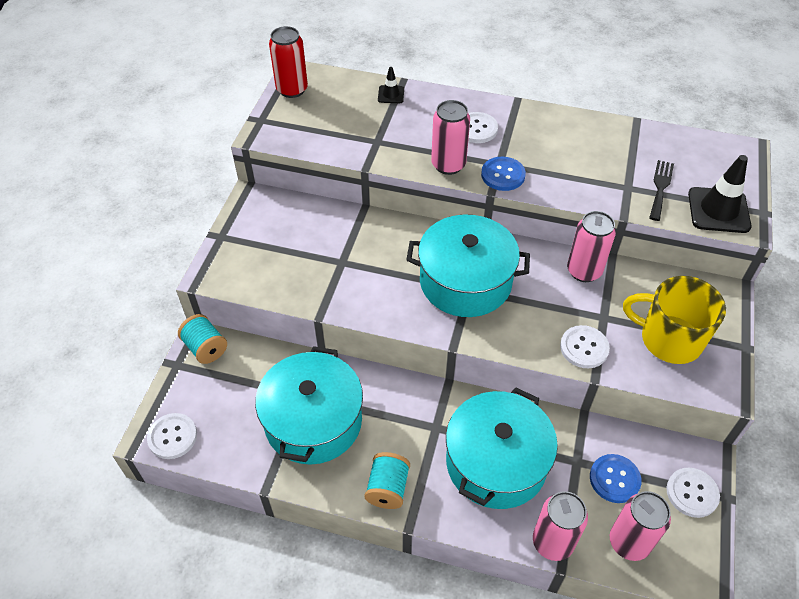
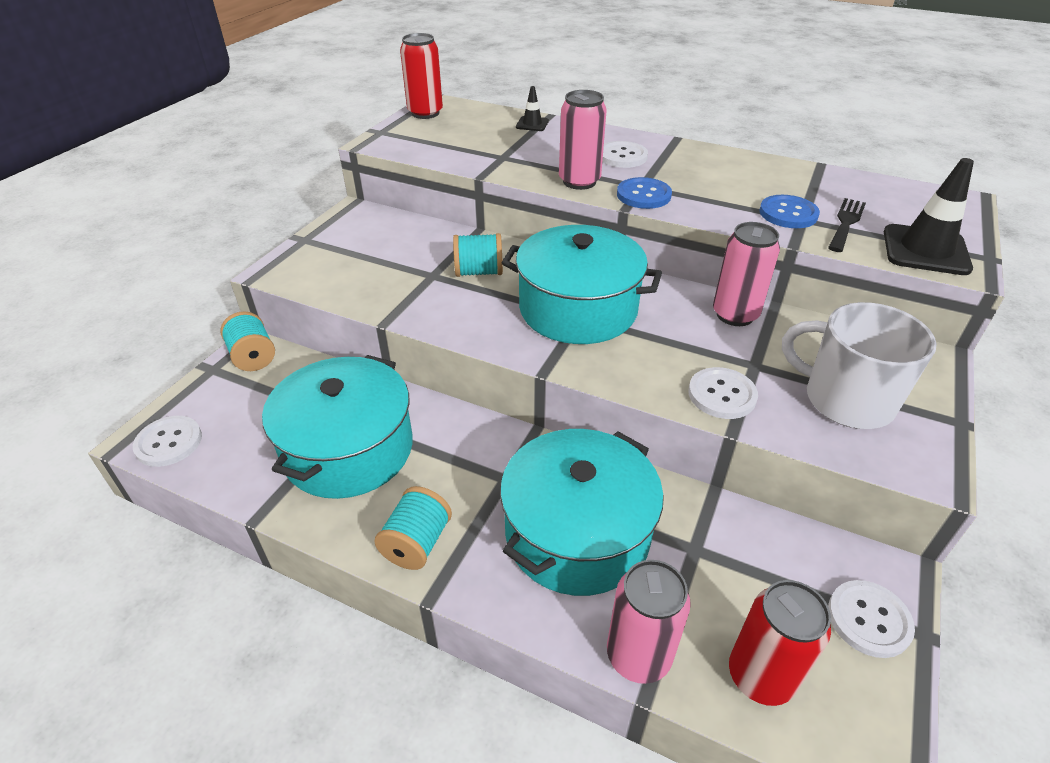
camera: 10 degrees right, 10 degrees down
(378, 254) = (479, 272): none -> turquoise spool
(614, 479) = (748, 581): blue button -> blue button (788, 214)
(629, 542) = (760, 676): pink can -> red can
(669, 339) = (846, 400): yellow mug -> white mug

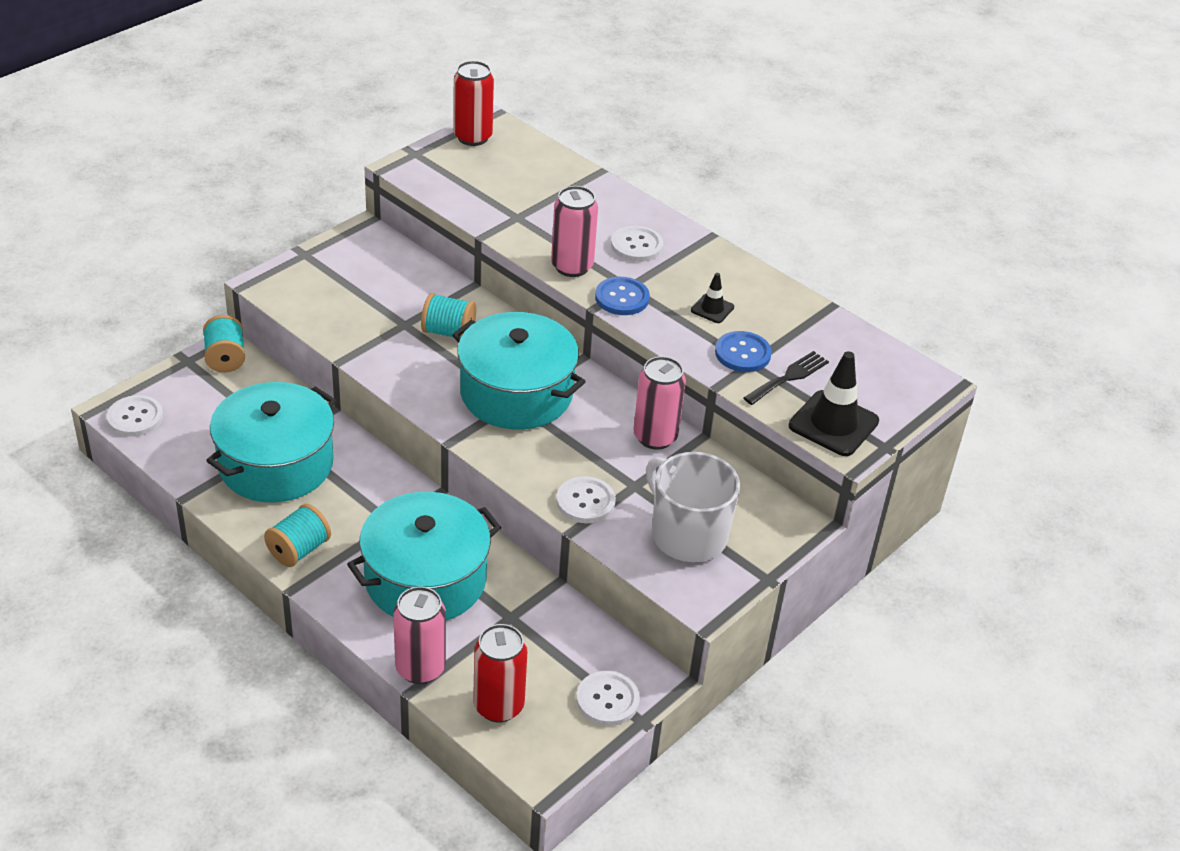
camera: 15 degrees right, 0 degrees up
(532, 124) = (574, 179): black traffic cone -> black traffic cone (712, 309)

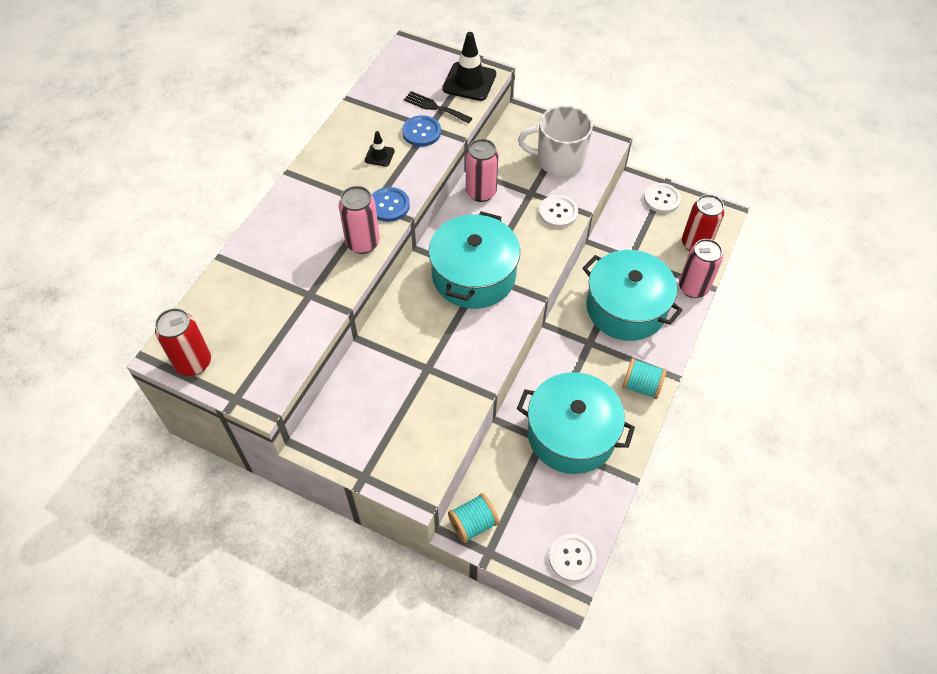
camera: 105 degrees left, 15 degrees up
(448, 332) = (424, 336): turquoise spool -> none
(636, 246) = (320, 211): white button -> none
(687, 535) = (559, 160): white mug -> white mug turned 60 degrees clockwise

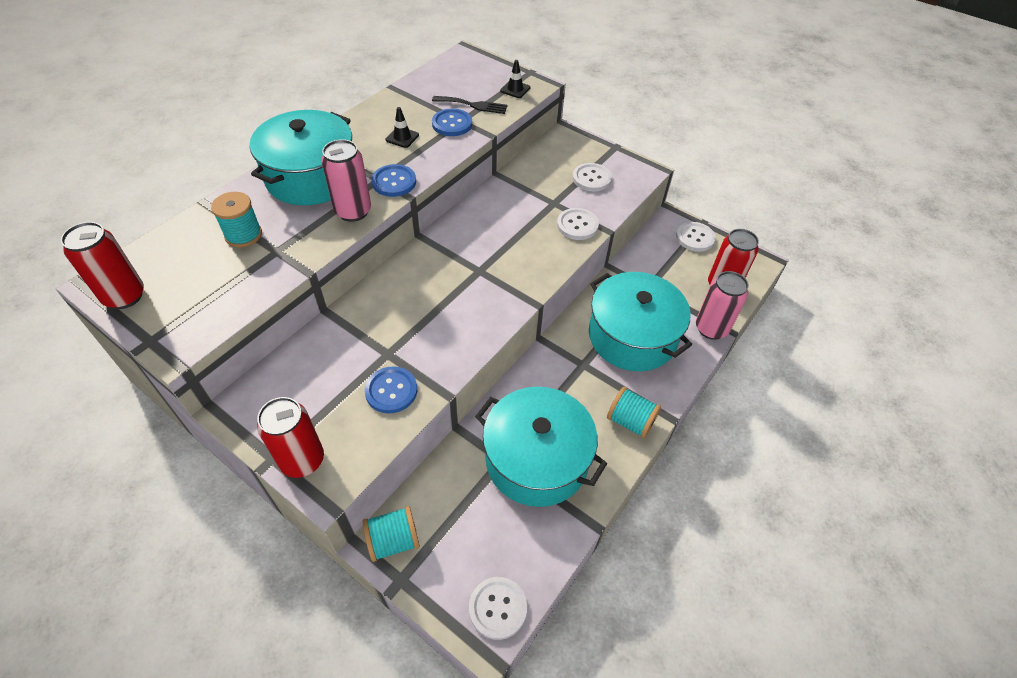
camera: 10 degrees right, 5 degrees down
(273, 284) = (243, 235): none -> turquoise spool
(388, 473) = (302, 460): none -> red can
(435, 107) = (473, 105): black fork -> black fork turned 150 degrees clockwise
(441, 400) = (391, 391): none -> blue button
(469, 82) = (515, 89): black traffic cone -> black traffic cone, size x0.52
(474, 275) = (470, 270): turquoise pot -> turquoise pot (311, 177)
(481, 192) = (502, 195): pink can -> none
(559, 160) = (591, 178): white mug -> white button

